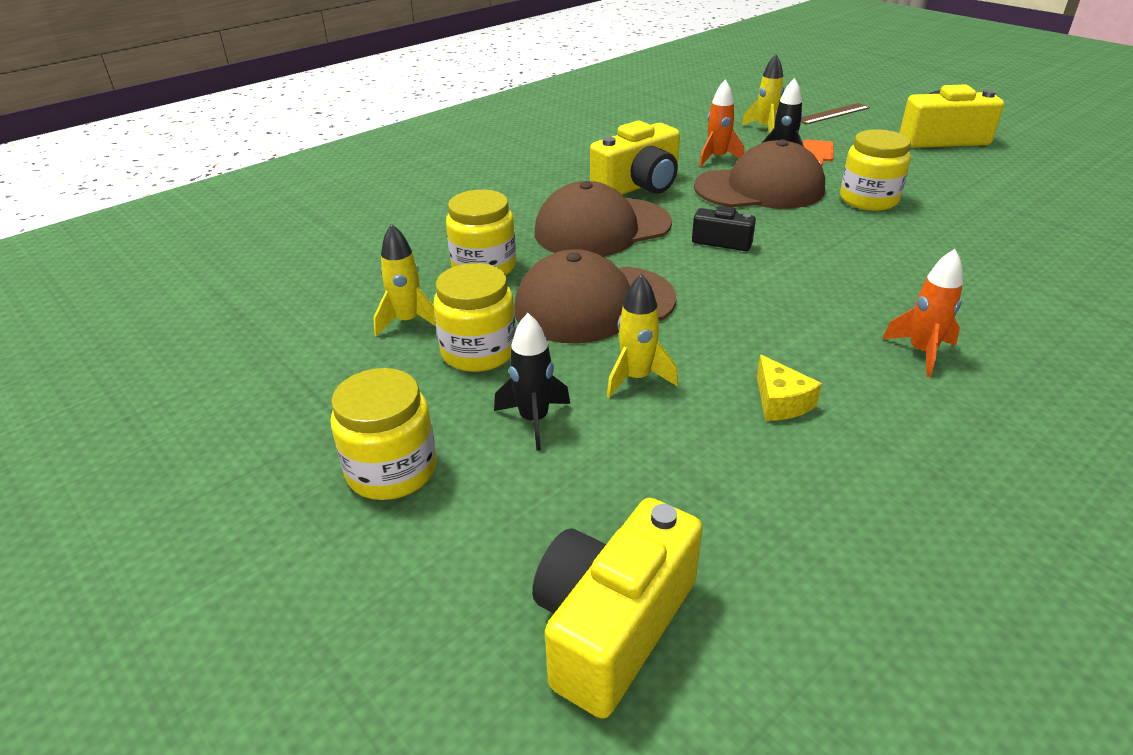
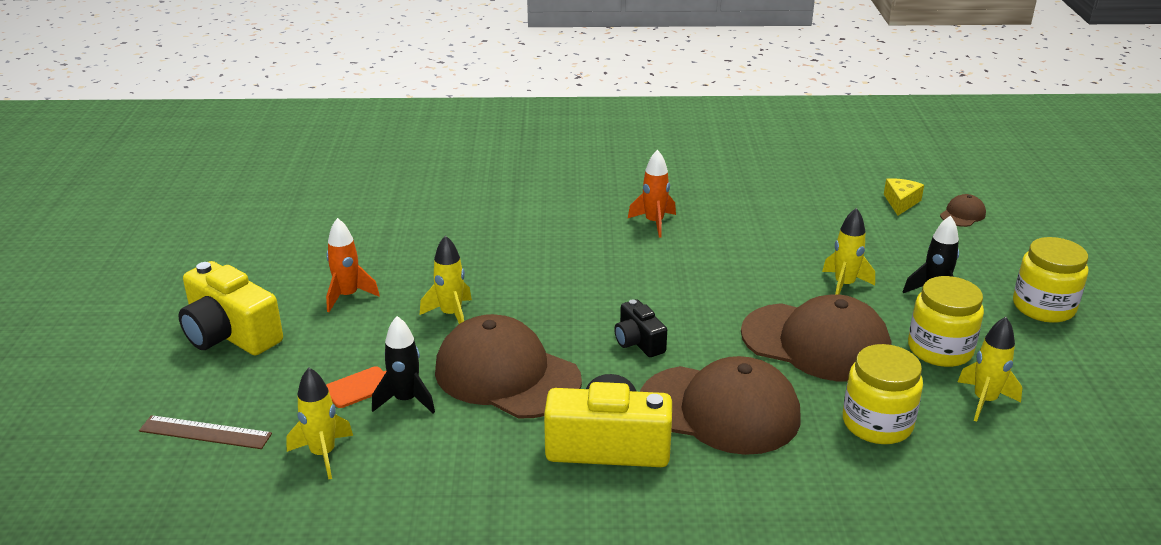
camera: 140 degrees left, 5 degrees down
(612, 626) = (962, 214): yellow camera -> brown cap
(717, 158) = (466, 438): orange rocket -> orange rocket (348, 296)
(780, 402) = (775, 240): yellow cheese -> yellow cheese (901, 202)
(868, 200) = (451, 315): yellow jar -> yellow rocket

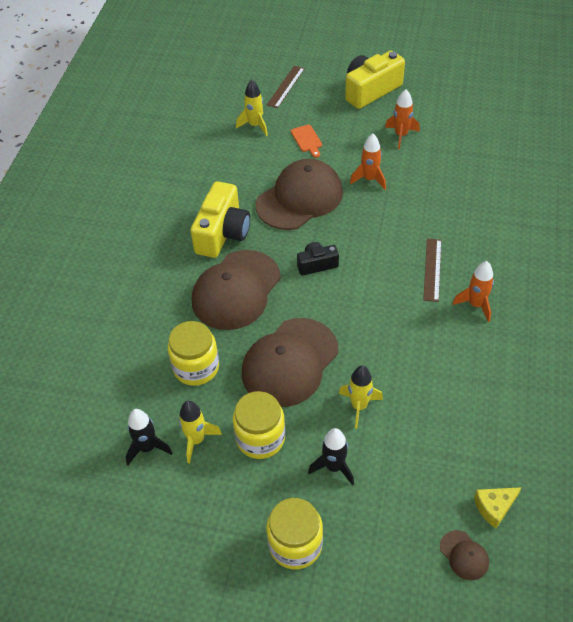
camera: 105 degrees right, 20 degrees up
(406, 400) = (289, 156): black rocket -> black rocket (147, 448)
(451, 315) = (369, 179): yellow rocket -> orange rocket
(610, 253) = (432, 269): none -> brown ruler
(901, 202) = (494, 507): yellow cheese -> yellow cheese turned 120 degrees clockwise

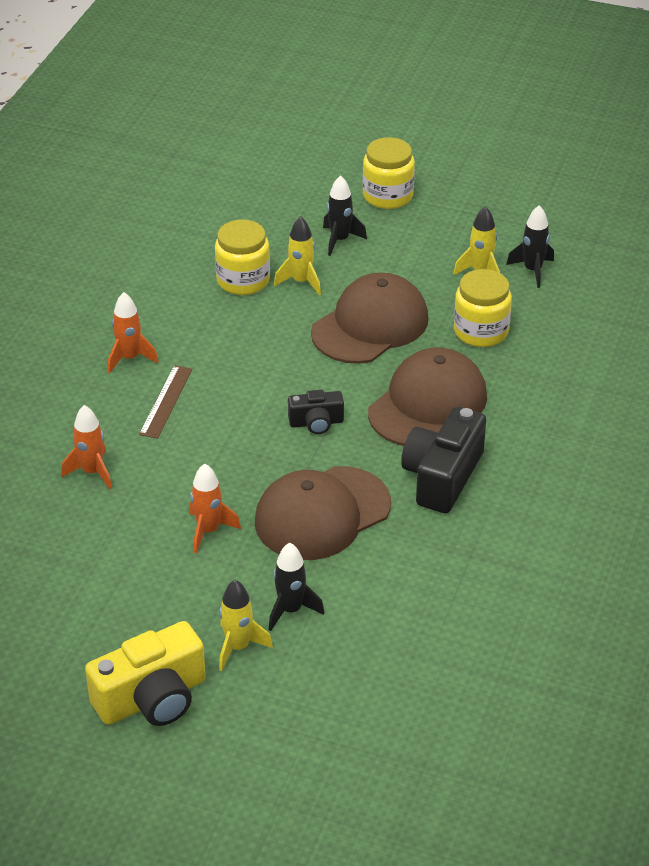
camera: 175 degrees left, 10 degrees down
(222, 233) = (442, 476): yellow camera -> black camera
(255, 125) = (376, 649): yellow rocket -> yellow rocket (238, 647)
(260, 438) = (412, 267): yellow jar -> yellow jar (243, 280)
(285, 86) = (308, 728): brown ruler -> none
(307, 140) = (291, 610): orange cutting board -> black rocket
(401, 135) = (132, 600): orange rocket -> orange rocket (92, 472)
(464, 555) = (236, 177): brown cap -> none
(494, 507) = (194, 202): yellow cheese -> none

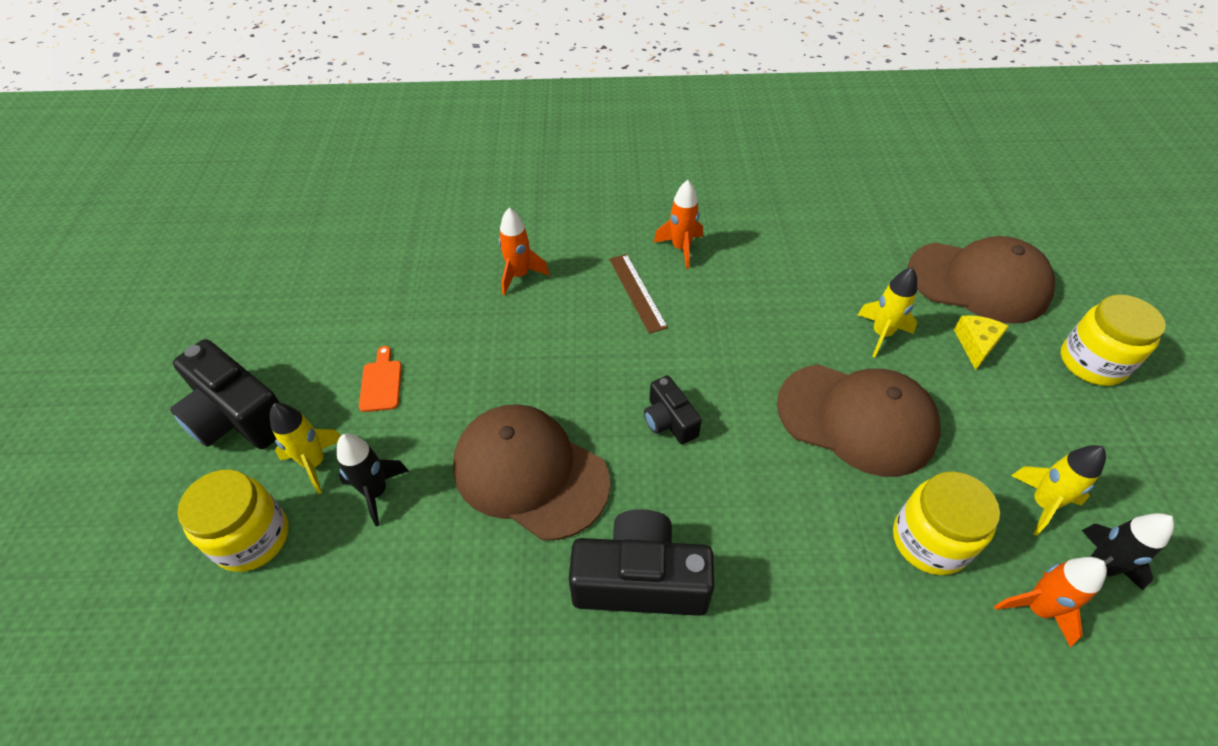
camera: 70 degrees right, 10 degrees up
(152, 698) = (238, 416): yellow camera -> black camera
(166, 401) = (637, 292): brown ruler -> brown ruler turned 75 degrees clockwise
(170, 591) = (381, 382): none -> orange cutting board
(208, 531) = (471, 384): orange rocket -> orange rocket (1036, 608)
(243, 280) = (847, 288): yellow jar -> yellow jar (252, 538)
(340, 240) = (976, 344): black rocket -> yellow cheese
(428, 404) = (759, 522): brown cap -> brown cap (978, 282)

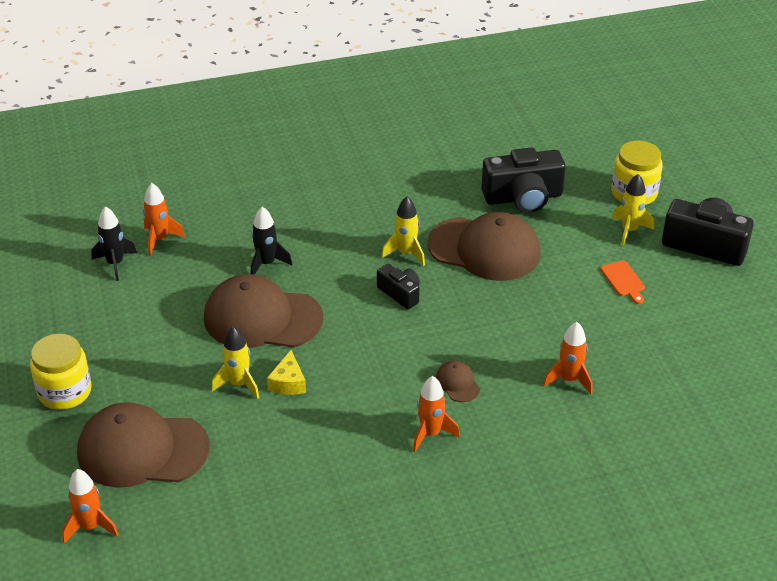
camera: 165 degrees right, 10 degrees down
(376, 492) = (577, 224): black rocket -> black rocket (266, 263)
(637, 292) = (457, 383): brown ruler -> brown cap
(640, 580) = (394, 214): black camera -> black camera (523, 197)
(929, 540) = (218, 259): yellow jar -> none
(976, 344) = (159, 390): yellow cheese -> yellow cheese (288, 382)
(1010, 224) = (90, 526): none -> orange rocket
(1042, 504) = (139, 290): yellow rocket -> yellow rocket (406, 253)

